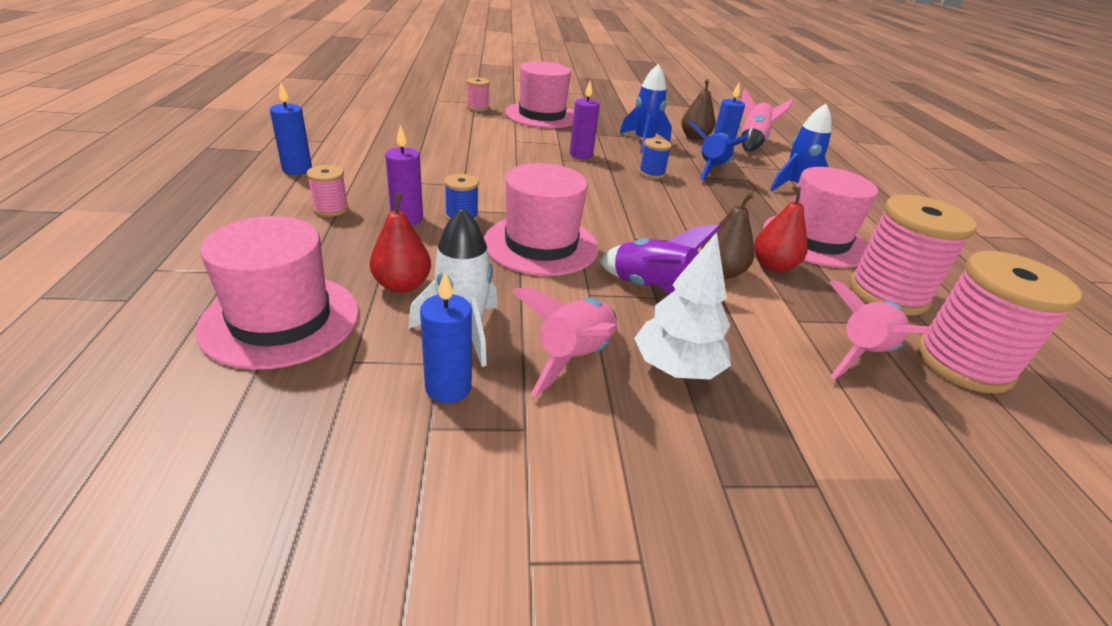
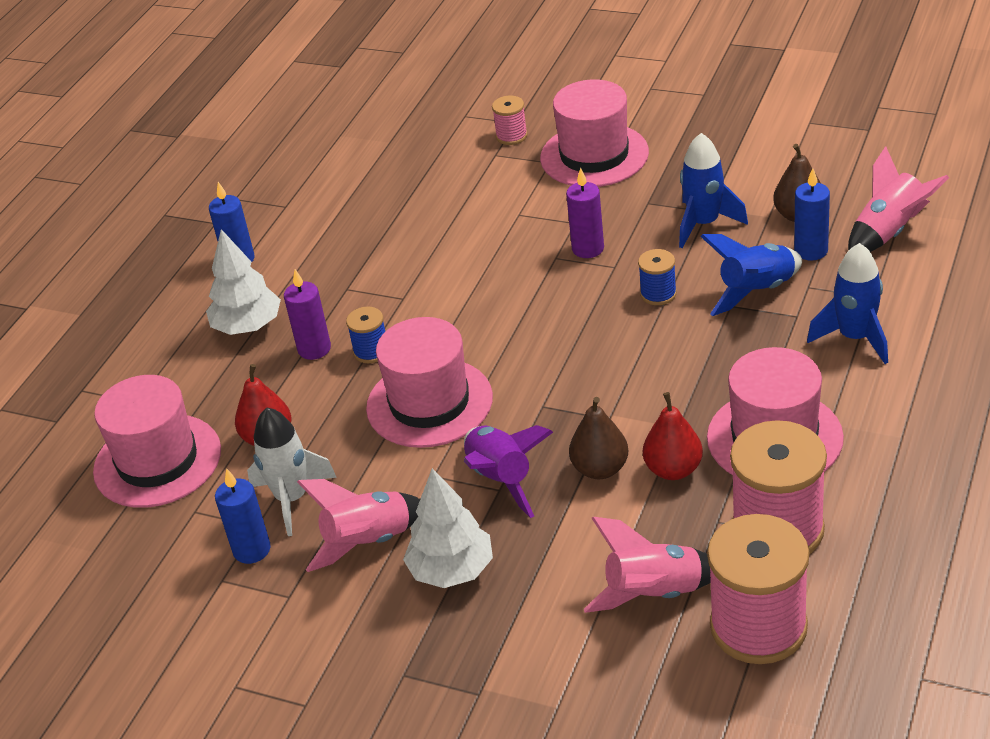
camera: 35 degrees right, 5 degrees up
(331, 209) = (248, 326): pink spool -> white tree

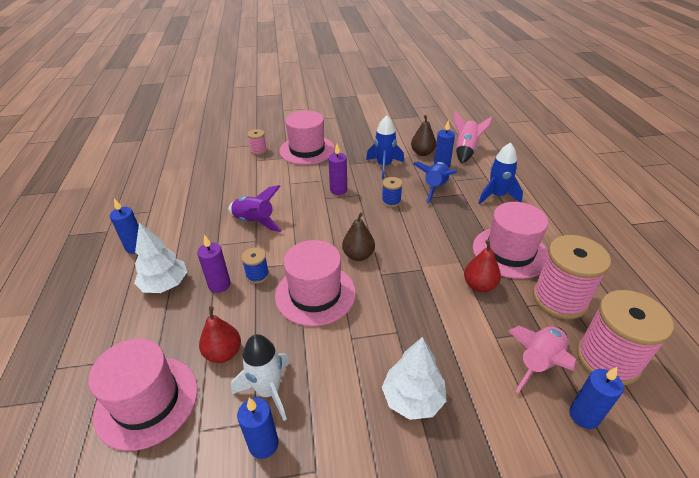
camera: 35 degrees left, 0 degrees up
(368, 542) = (343, 402): pink rocket -> none
(501, 479) = (394, 325): purple rocket -> purple rocket (255, 222)
(600, 469) = (442, 299): brown pear -> brown pear (358, 255)
(649, 670) = (584, 415): none -> blue candle

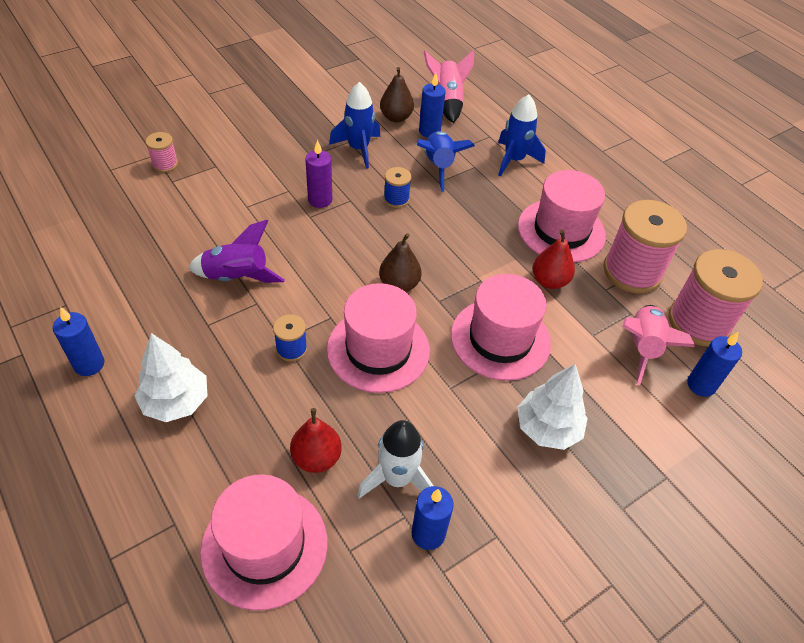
camera: 30 degrees left, 10 degrees up
(219, 285) = (251, 378): purple candle -> none
(307, 150) = (237, 147): pink hat -> pink hat (500, 339)

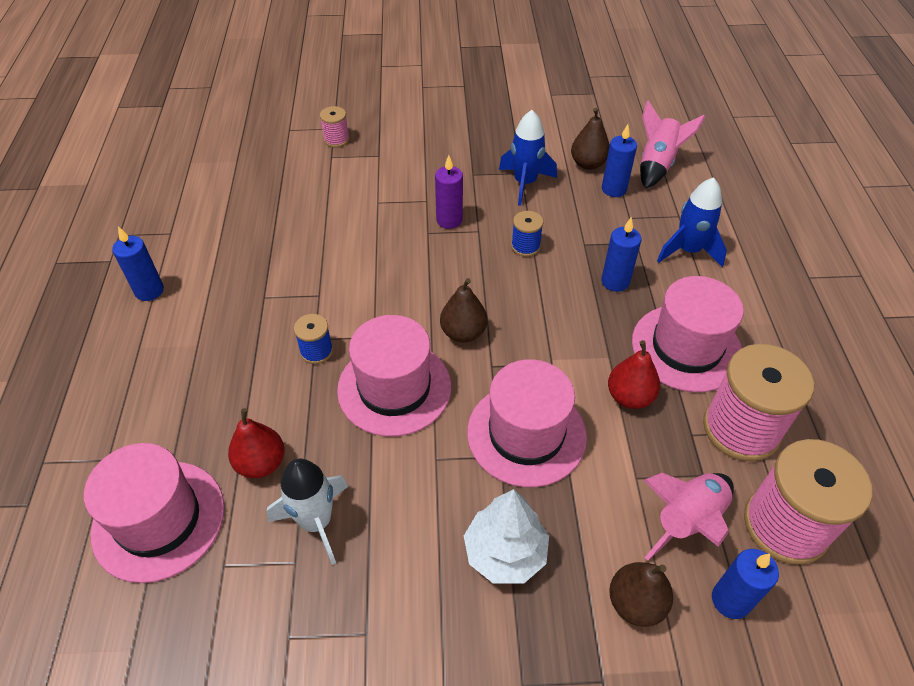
camera: 35 degrees right, 0 degrees up
(176, 402) = (188, 354): white tree -> none
(237, 277) = (320, 264): purple rocket -> none
(428, 534) = (303, 592): blue candle -> blue candle (615, 282)
(439, 167) = (596, 229): blue rocket -> none
(650, 417) = (635, 603): none -> brown pear

